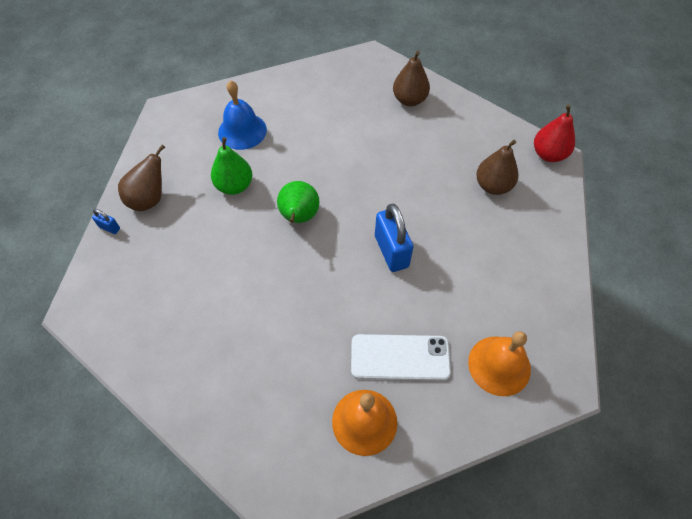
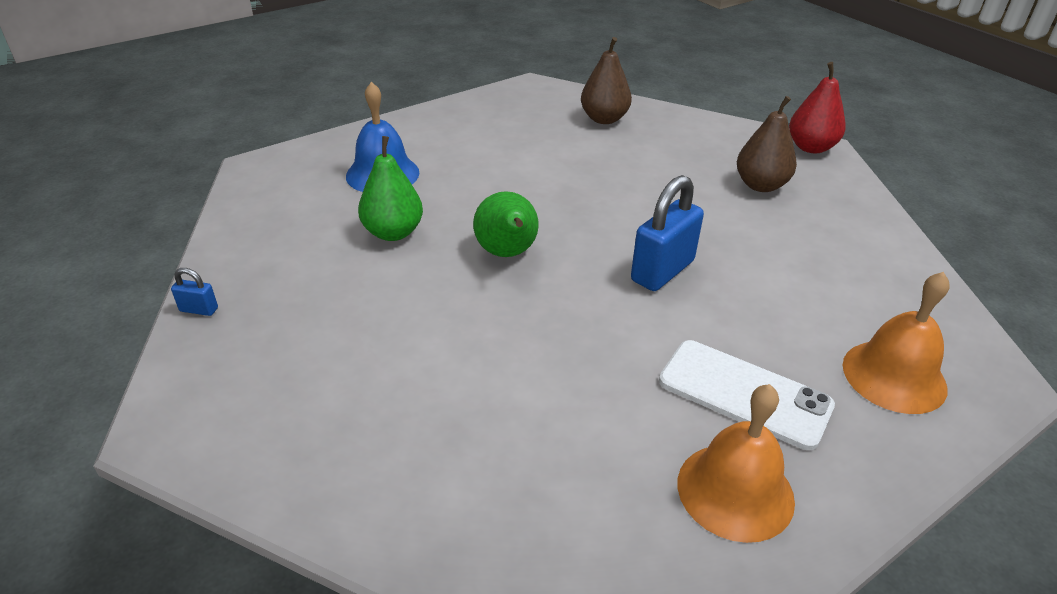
camera: 15 degrees left, 20 degrees down
(149, 199) = (259, 266): brown pear -> none
(391, 251) = (662, 271): blue padlock -> blue padlock turned 75 degrees clockwise
(400, 357) = (744, 393): white phone -> white phone turned 45 degrees clockwise

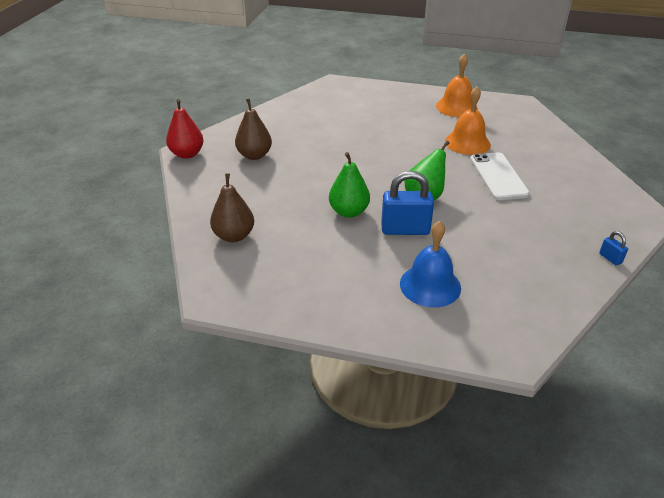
camera: 130 degrees left, 0 degrees up
(393, 232) = (468, 241): green pear -> green pear (349, 212)
(662, 271) = (371, 154): blue padlock -> blue padlock (405, 230)
(744, 393) = (414, 117): white phone -> white phone (498, 176)
(894, 376) = (360, 97): orange bell -> orange bell (467, 143)

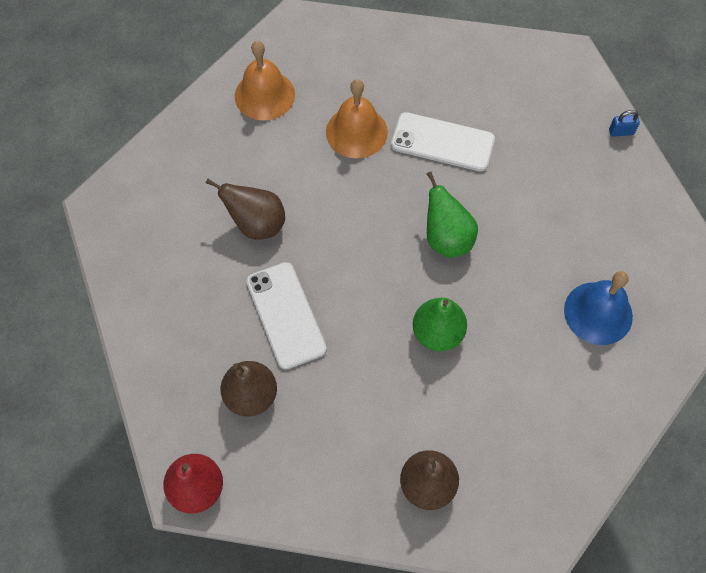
camera: 65 degrees left, 25 degrees up
(315, 152) = (286, 315): none -> white phone
(367, 128) = (257, 225): none -> brown pear
(405, 230) = (498, 290): blue padlock -> none

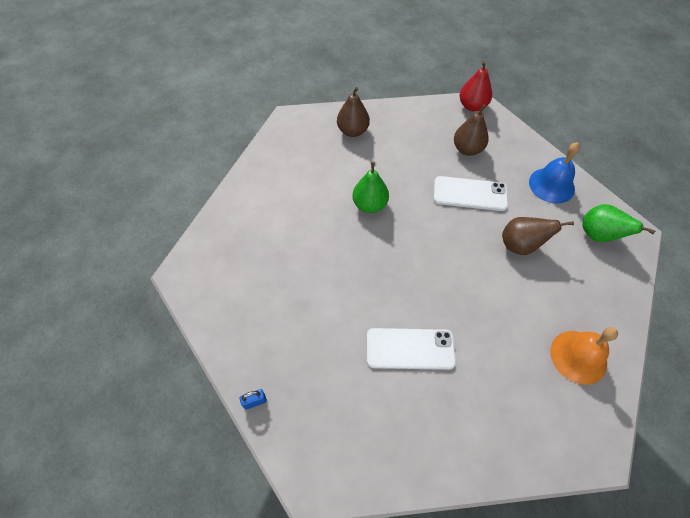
camera: 165 degrees right, 5 degrees down
(286, 315) = (470, 194): white phone -> white phone turned 45 degrees counterclockwise
(356, 132) = (484, 340): orange bell -> none
(446, 239) = (382, 267): green pear -> green pear (598, 235)
(598, 313) = (264, 241): blue bell -> blue bell (551, 185)

